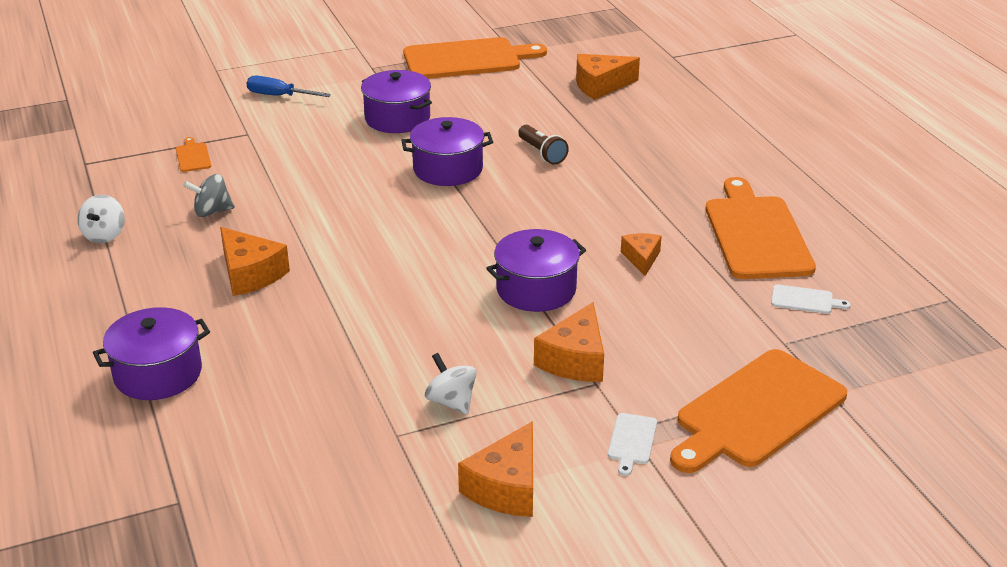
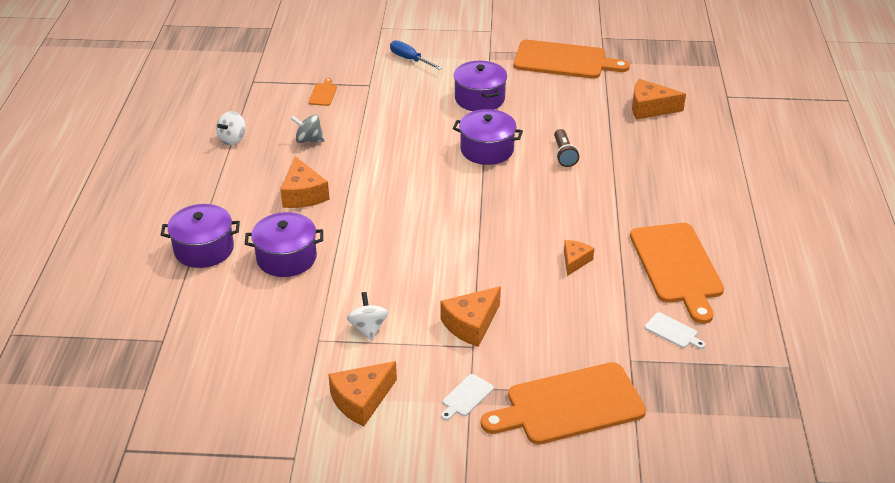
camera: 25 degrees right, 5 degrees up
(536, 289) = (482, 262): purple pot -> purple pot (286, 258)
(756, 234) = (677, 267): orange cutting board -> orange cutting board turned 150 degrees clockwise

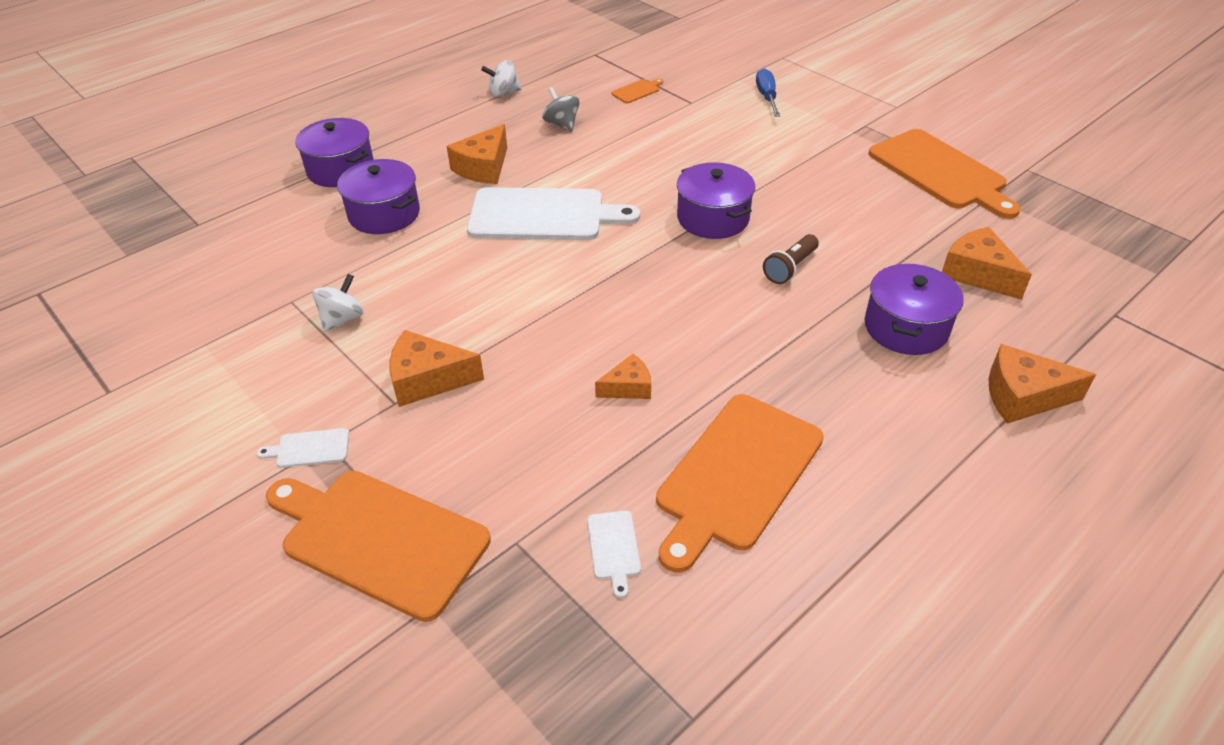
camera: 45 degrees right, 5 degrees up
(361, 400) = (231, 381): orange cheese -> orange cheese (1023, 396)
(389, 201) = (543, 215): none -> white cutting board
(479, 98) = (782, 165): purple pot -> purple pot (906, 327)

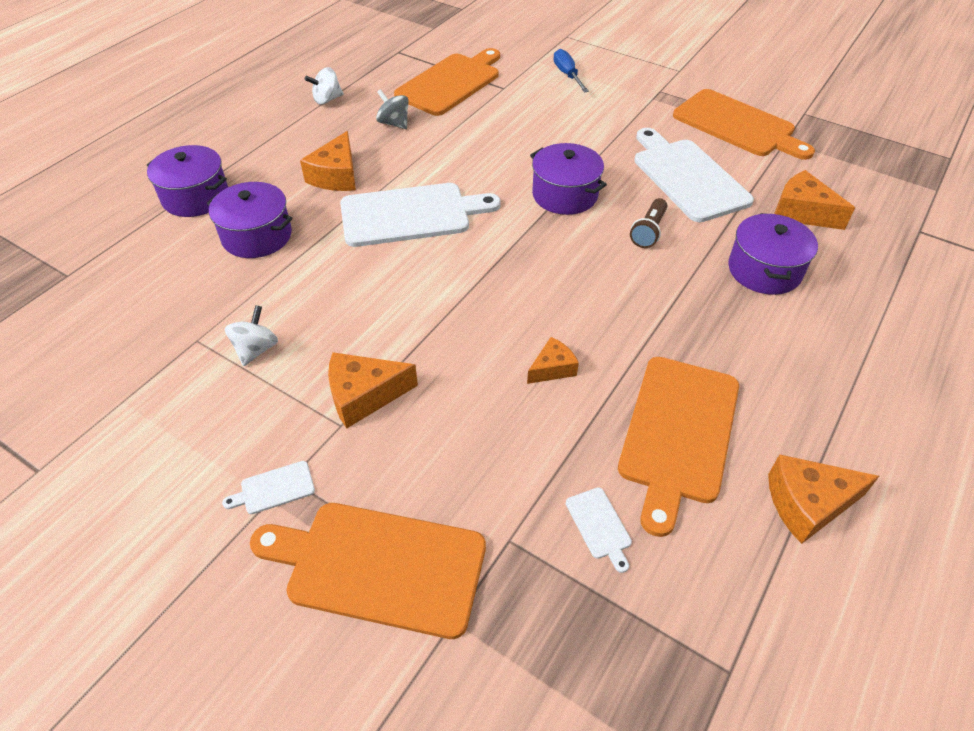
camera: 15 degrees left, 5 degrees up
(637, 91) = (451, 83): orange cutting board -> orange cutting board, size x2.48
(858, 218) = (687, 177): none -> white cutting board
(1023, 396) = (879, 315): orange cheese -> orange cheese (807, 504)

